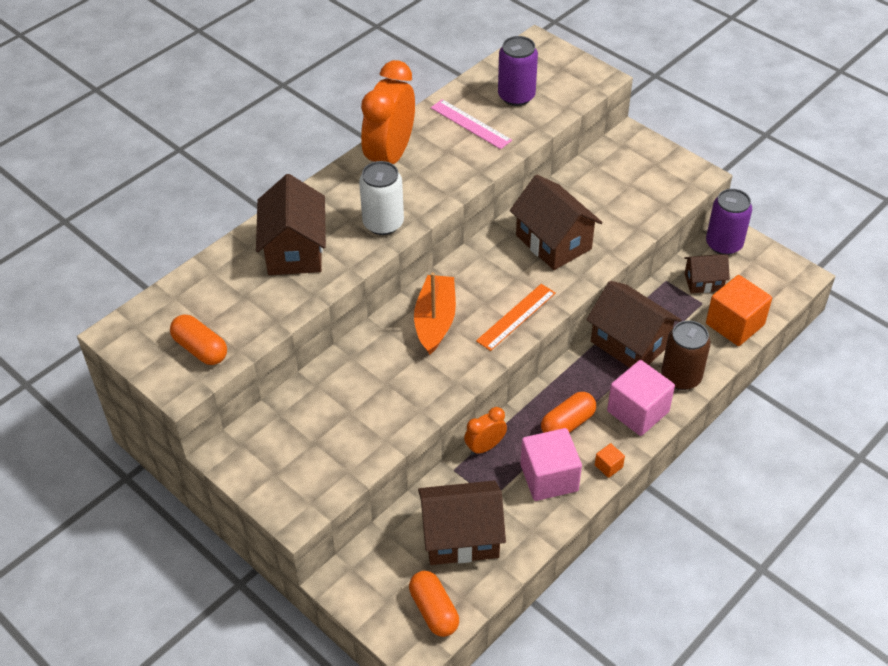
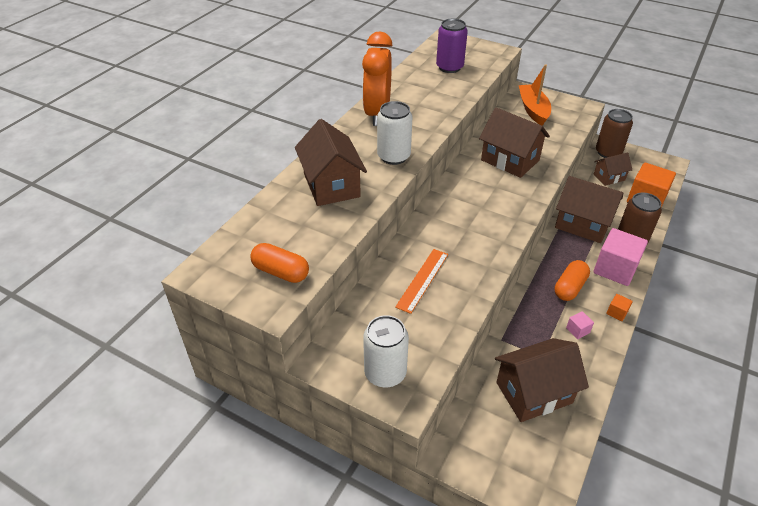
camera: 15 degrees left, 5 degrees down
(286, 480) = (385, 373): none -> white can
(434, 611) = (542, 462): orange capsule -> none
(435, 321) = (451, 226): orange boat -> orange boat (533, 110)
(470, 124) = (426, 87): pink ruler -> none
(485, 447) = (517, 317): orange clock -> none
(516, 317) = (510, 213): orange ruler -> orange ruler (422, 280)
(549, 477) = (577, 330): pink cube -> pink cube, size x0.44
(724, 244) = (608, 152): purple can -> brown can

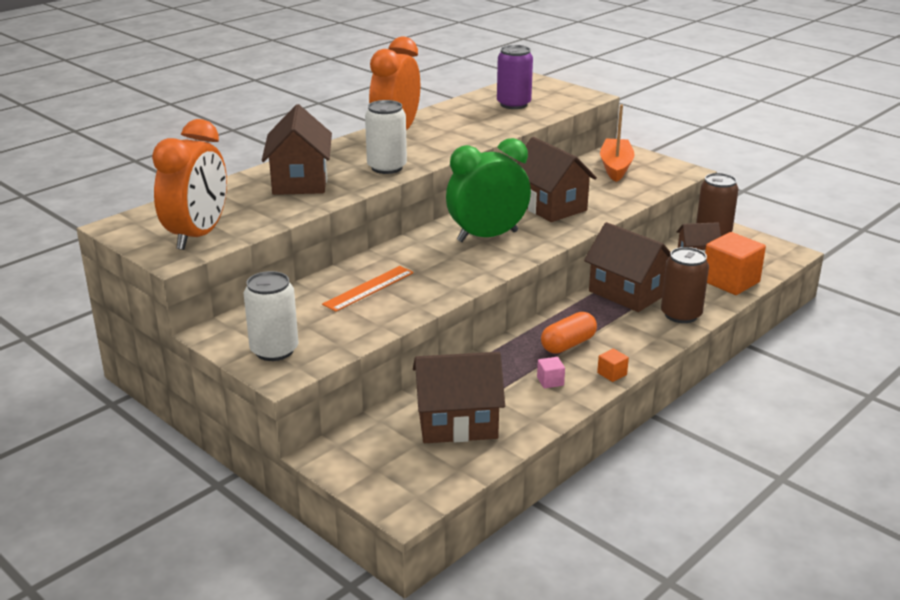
camera: 15 degrees right, 15 degrees down
(281, 272) = (198, 236): orange capsule -> orange clock
(482, 202) = (487, 236): none -> green clock
(615, 269) = (639, 337): pink cube -> none

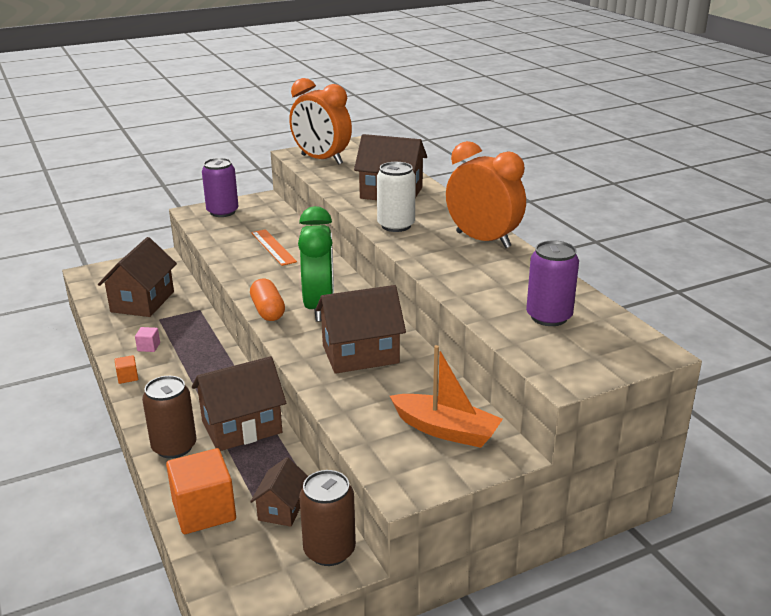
camera: 110 degrees right, 0 degrees up
(274, 350) = (222, 212): white can -> purple can
(568, 344) = (188, 368): orange capsule -> orange capsule (268, 311)

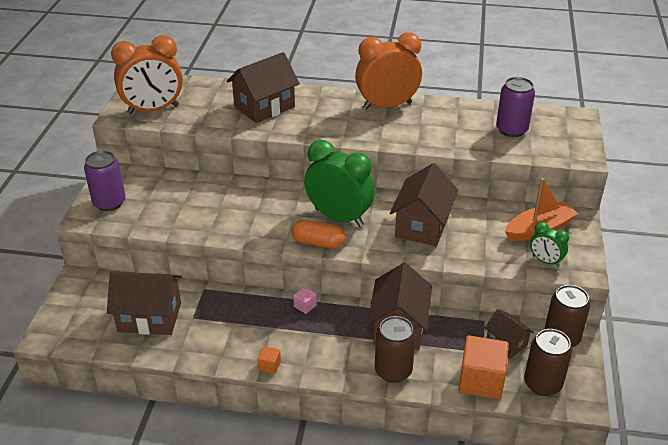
camera: 55 degrees left, 10 degrees up
(142, 302) = (149, 317): brown house -> brown house turned 45 degrees counterclockwise
(148, 347) = (233, 338): pink cube -> pink cube (305, 306)
(235, 561) = (542, 384): none -> brown can
(273, 247) = (214, 201): orange ruler -> none
(389, 453) = (545, 261): none -> green clock
(396, 225) = (323, 128): white can -> none

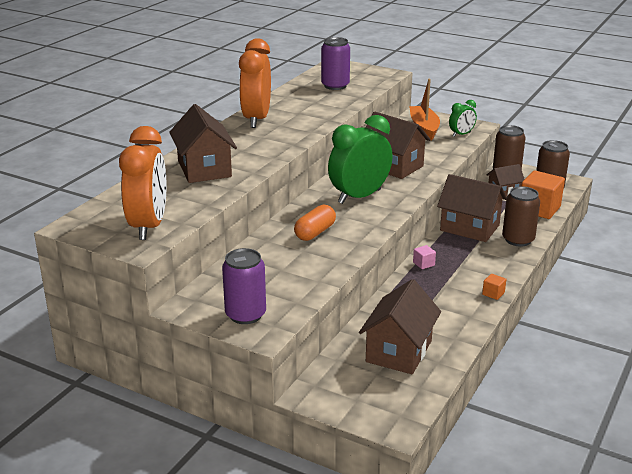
camera: 70 degrees left, 10 degrees down
(318, 243) = (390, 211): orange capsule -> orange capsule (315, 232)

